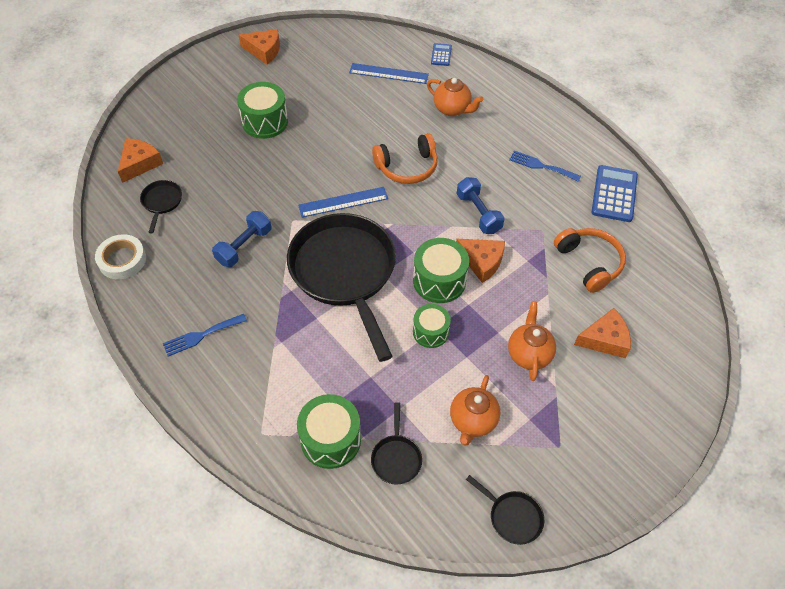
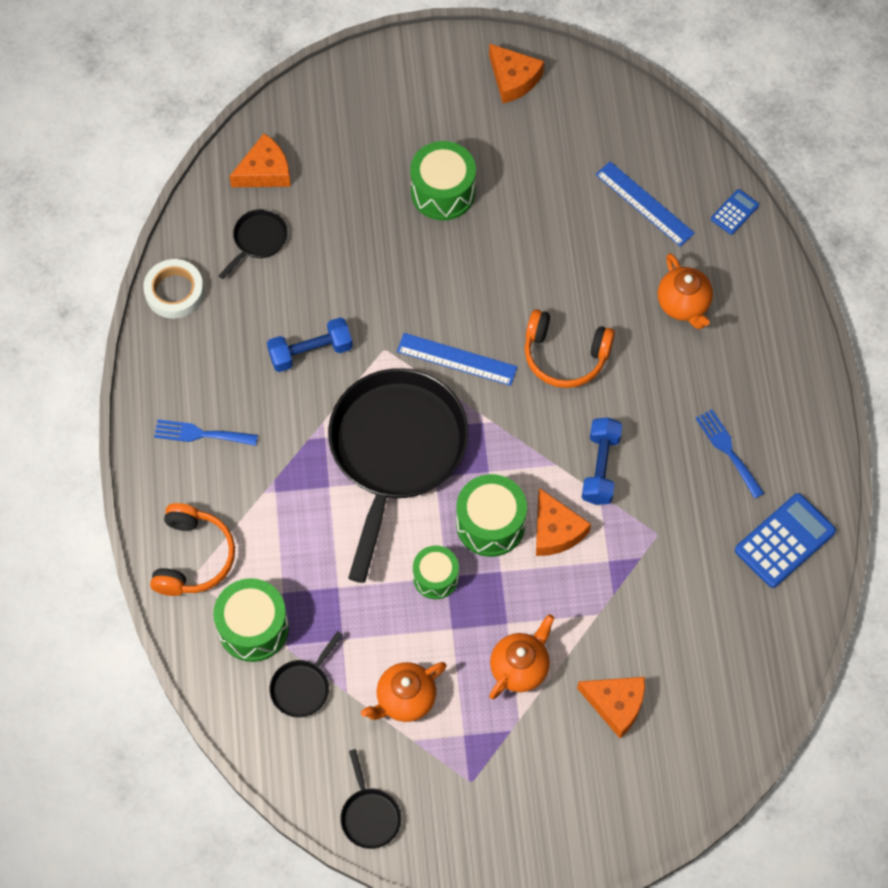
camera: 35 degrees right, 10 degrees up
(589, 263) = (677, 607): orange headphones -> orange headphones (193, 557)

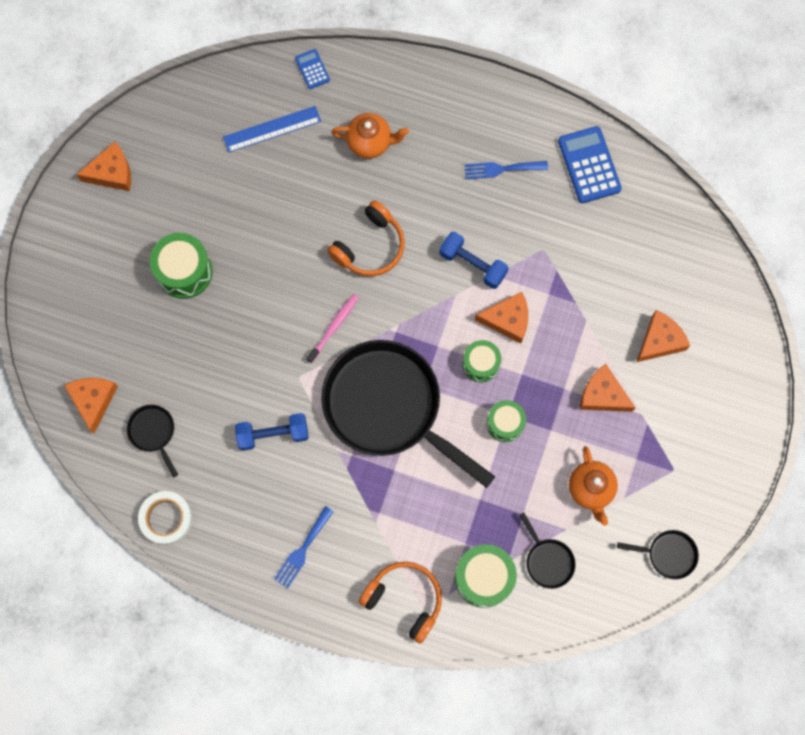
camera: 65 degrees left, 10 degrees up
(310, 352) = (273, 434): blue dumbbell -> blue dumbbell turned 75 degrees clockwise
(457, 359) = (334, 327): blue ruler -> pink toothbrush
(490, 524) = (481, 364): green drum -> green drum, size x0.65
(520, 667) = (602, 395): orange teapot -> orange cheese

